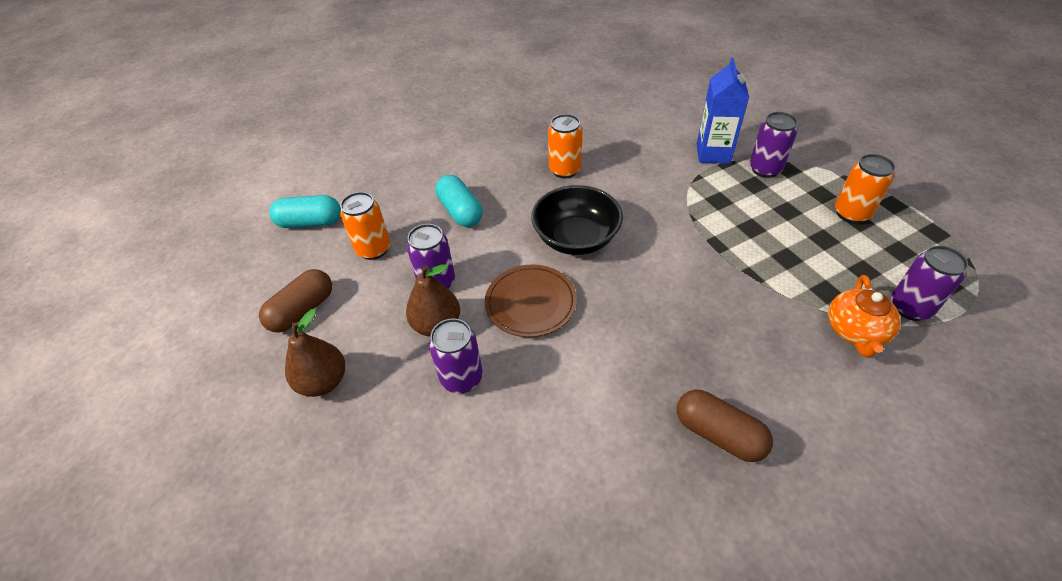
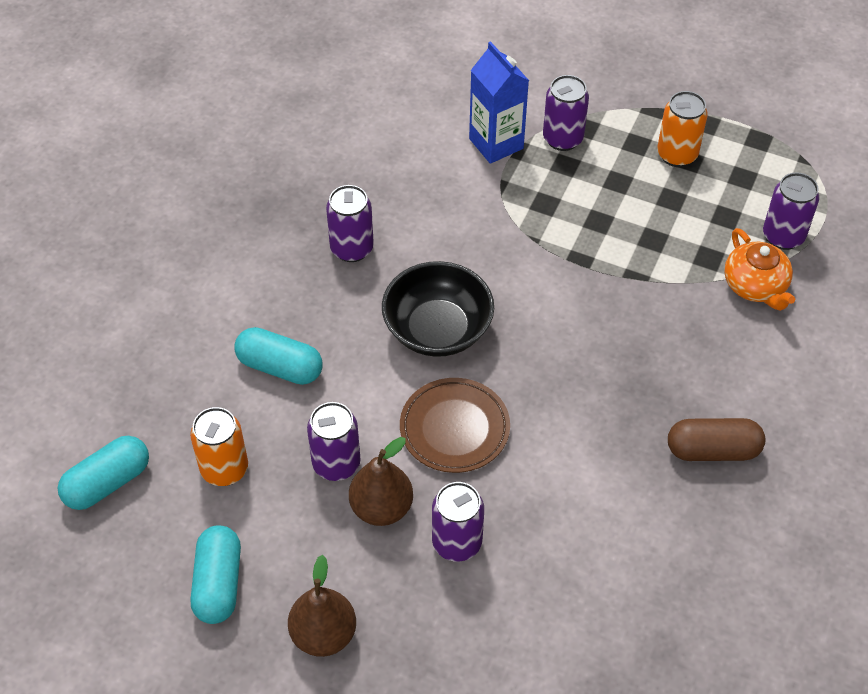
camera: 40 degrees left, 5 degrees up
(302, 310) = (218, 583): brown capsule -> turquoise capsule
(565, 170) = (352, 248): orange can -> purple can

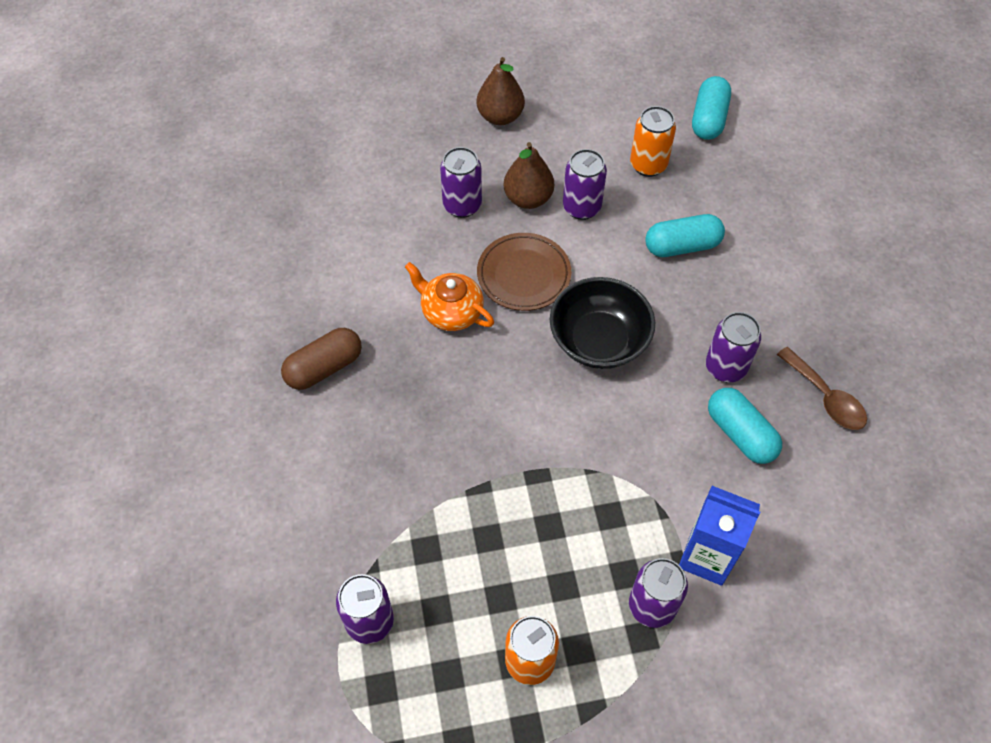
camera: 145 degrees right, 5 degrees up
(218, 583) = (586, 107): turquoise capsule -> turquoise capsule (740, 433)
(297, 185) = (825, 397): none -> brown spoon
(755, 286) = (367, 544): orange teapot -> orange teapot (451, 311)

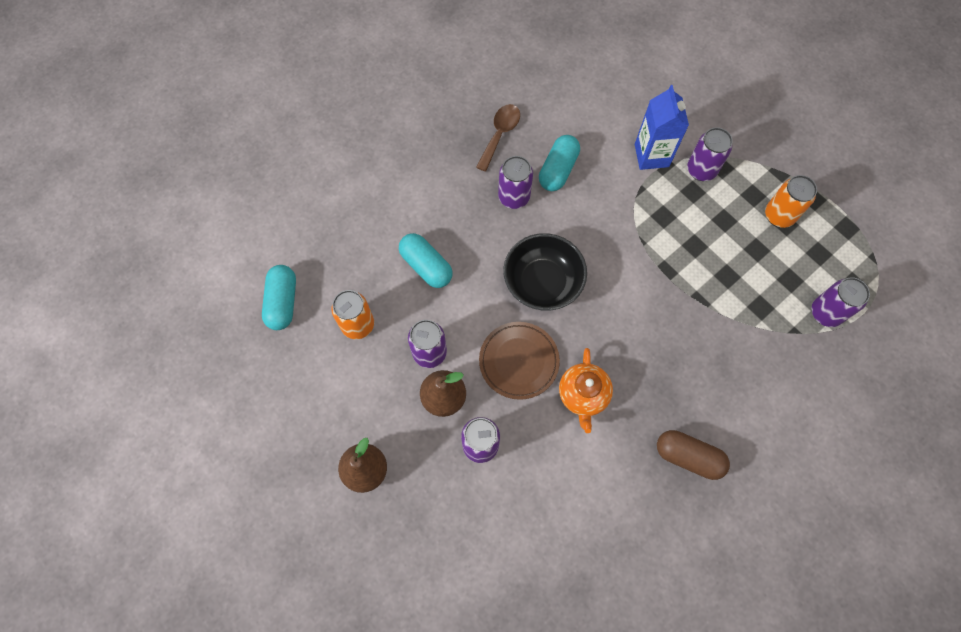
camera: 120 degrees left, 10 degrees up
(709, 119) = (282, 302): turquoise capsule -> turquoise capsule turned 75 degrees counterclockwise

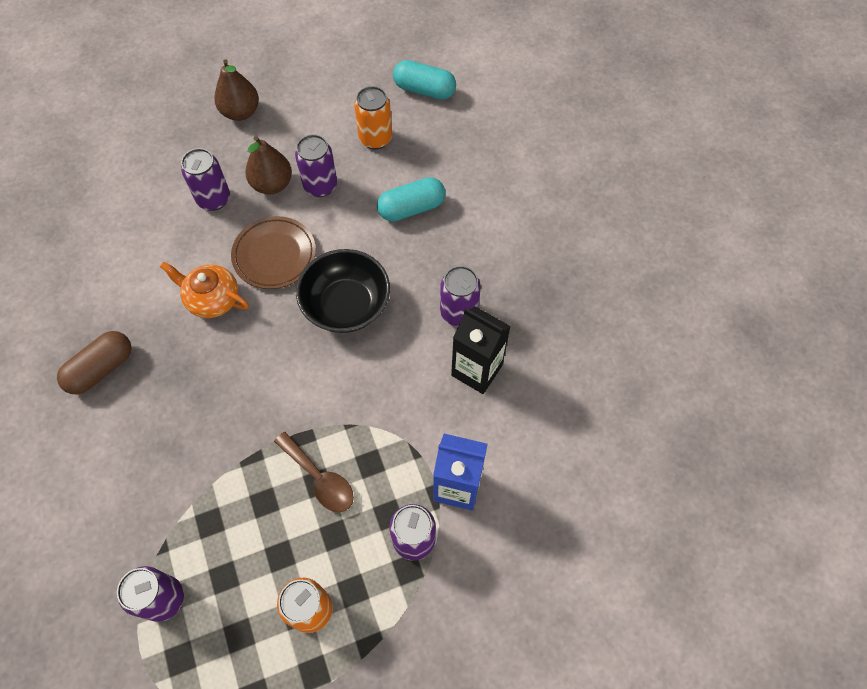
camera: 110 degrees right, 5 degrees down
(500, 134) = (546, 326): brown spoon -> brown spoon (319, 478)
(558, 170) = (476, 370): turquoise capsule -> black carton

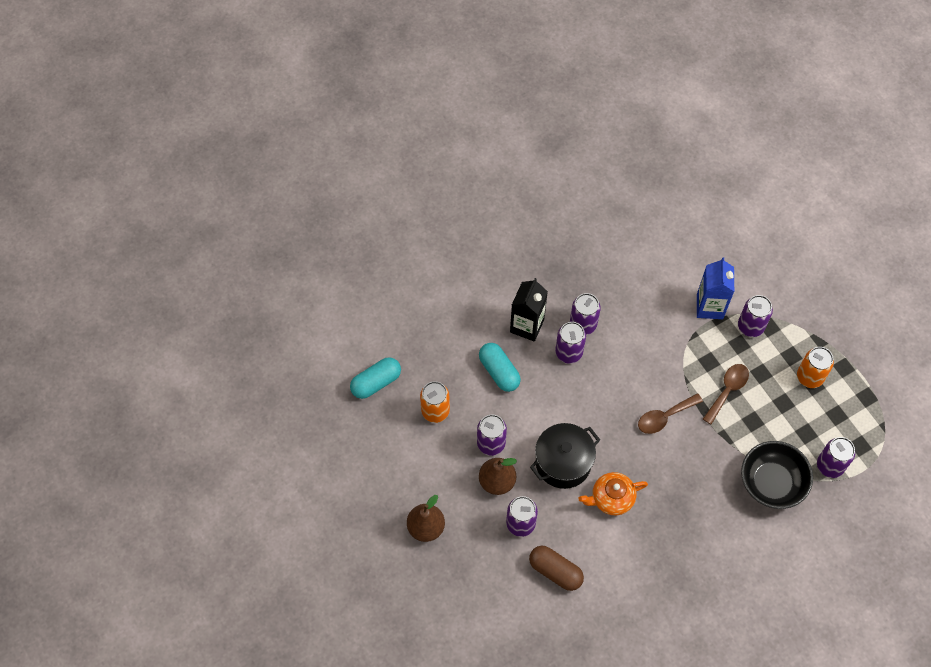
camera: 100 degrees left, 0 degrees up
(101, 369) = (688, 561): brown capsule -> brown capsule (555, 571)
(212, 299) = (611, 498): orange teapot -> orange teapot turned 60 degrees clockwise
(274, 255) = (563, 462): brown plate -> black pot
(302, 385) = (664, 417): none -> brown spoon
(346, 305) = (594, 401): black bowl -> black bowl (772, 482)
(421, 288) = (568, 352): none -> purple can
(424, 90) = (376, 382): turquoise capsule -> turquoise capsule turned 45 degrees clockwise
(476, 370) = (625, 306): black carton -> black carton (527, 326)

